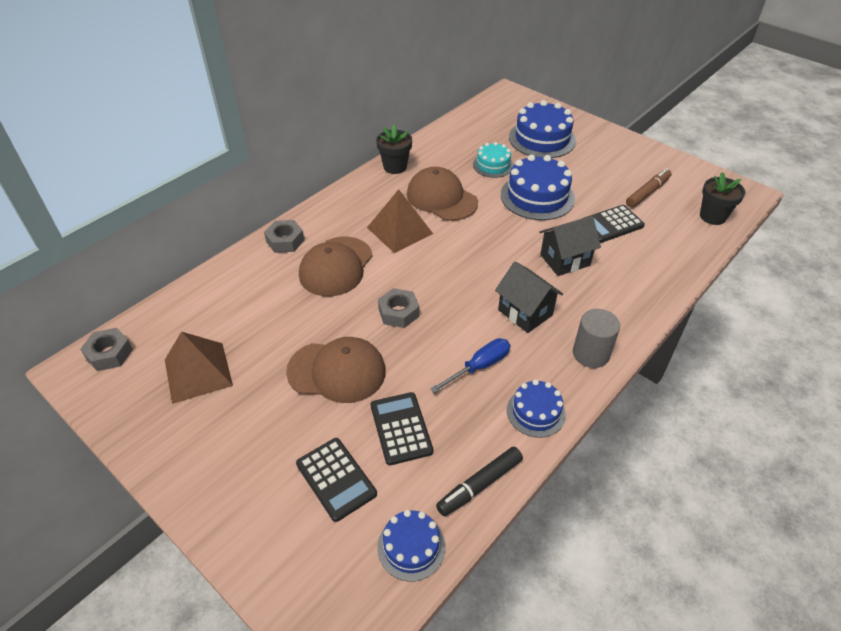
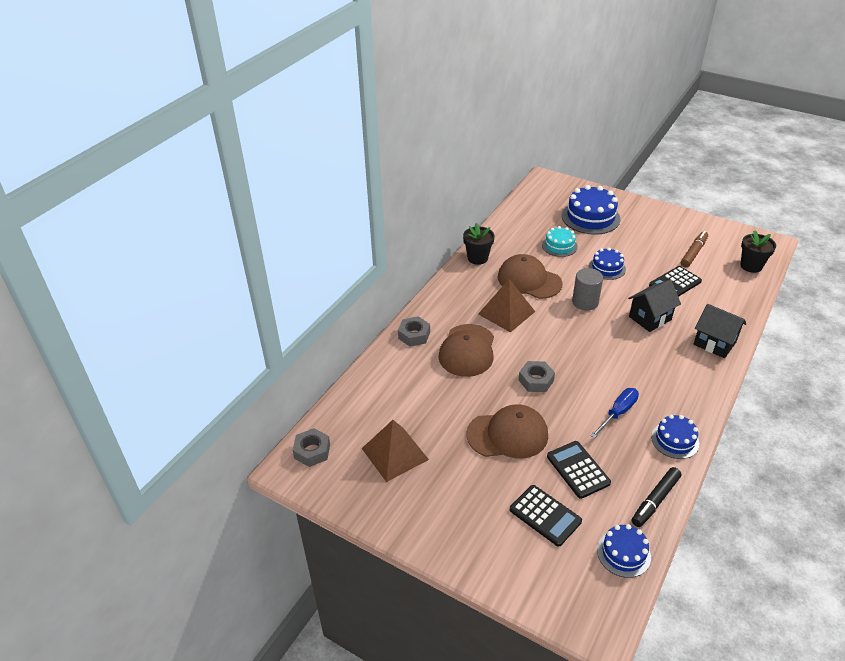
camera: 10 degrees left, 5 degrees down
(525, 312) = (636, 365): black house -> black house (714, 343)
(537, 196) = (607, 268): blue cake -> blue cake, size x0.58
(591, 354) = (698, 389): grey cylinder -> grey cylinder (585, 302)

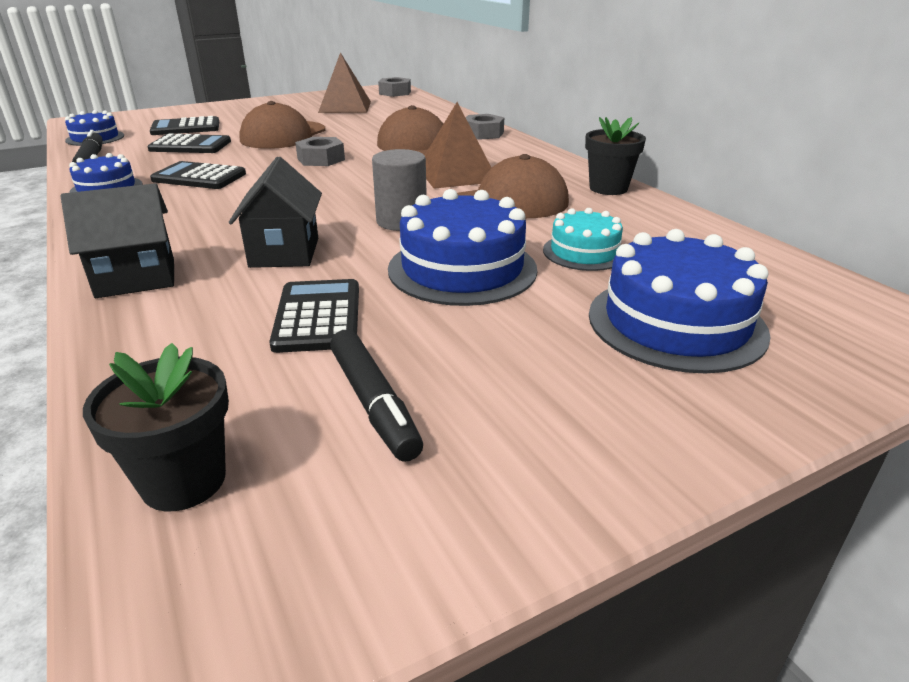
camera: 120 degrees right, 10 degrees down
(607, 268) = (462, 269): blue cake -> blue cake, size x1.71
(618, 413) = (199, 177): blue screwdriver -> black calculator
(693, 253) = (374, 403): brown marker -> black marker

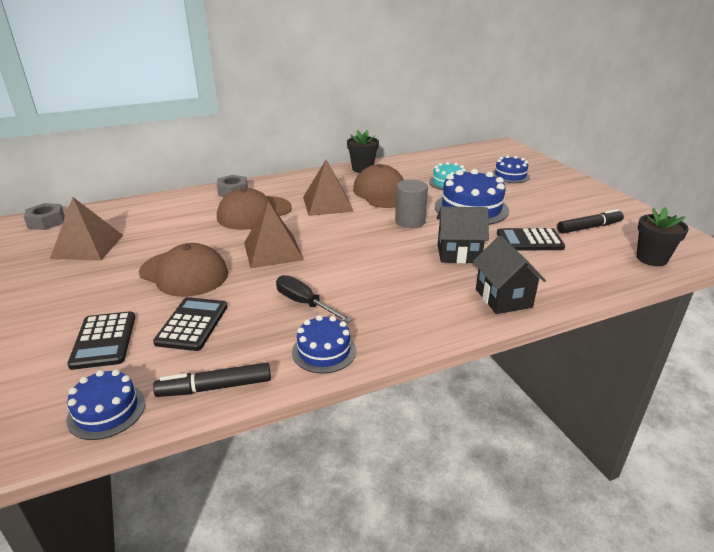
camera: 85 degrees left, 0 degrees up
(199, 177) = (304, 303): black calculator -> black screwdriver
(321, 159) = (273, 251): grey nut -> brown pyramid
(676, 323) = (510, 175): blue cake -> blue cake, size x0.58

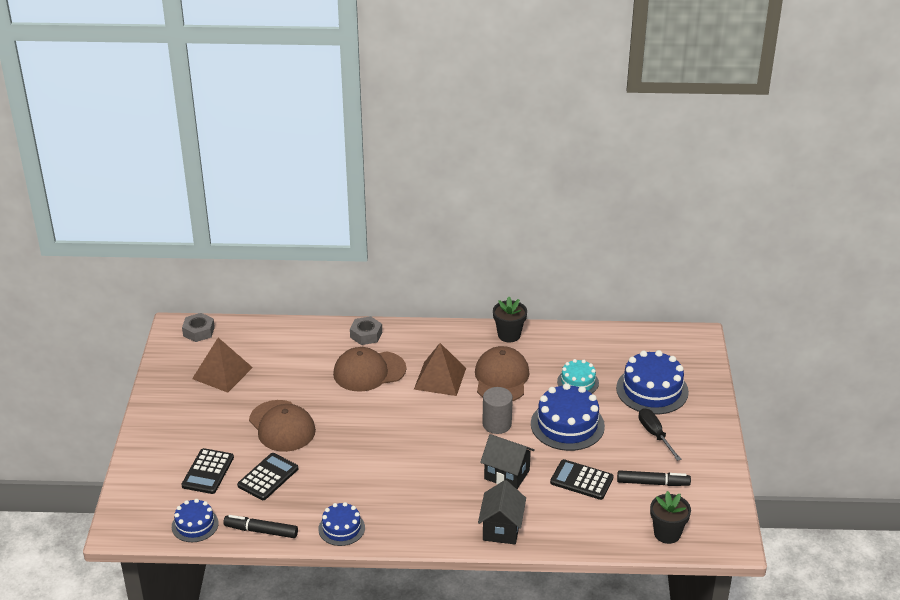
camera: 25 degrees right, 5 degrees up
(273, 251) = (359, 423): brown pyramid -> none
(304, 303) = (352, 484): black screwdriver -> black screwdriver (655, 435)
(510, 175) = (652, 390): blue cake -> blue cake, size x1.71

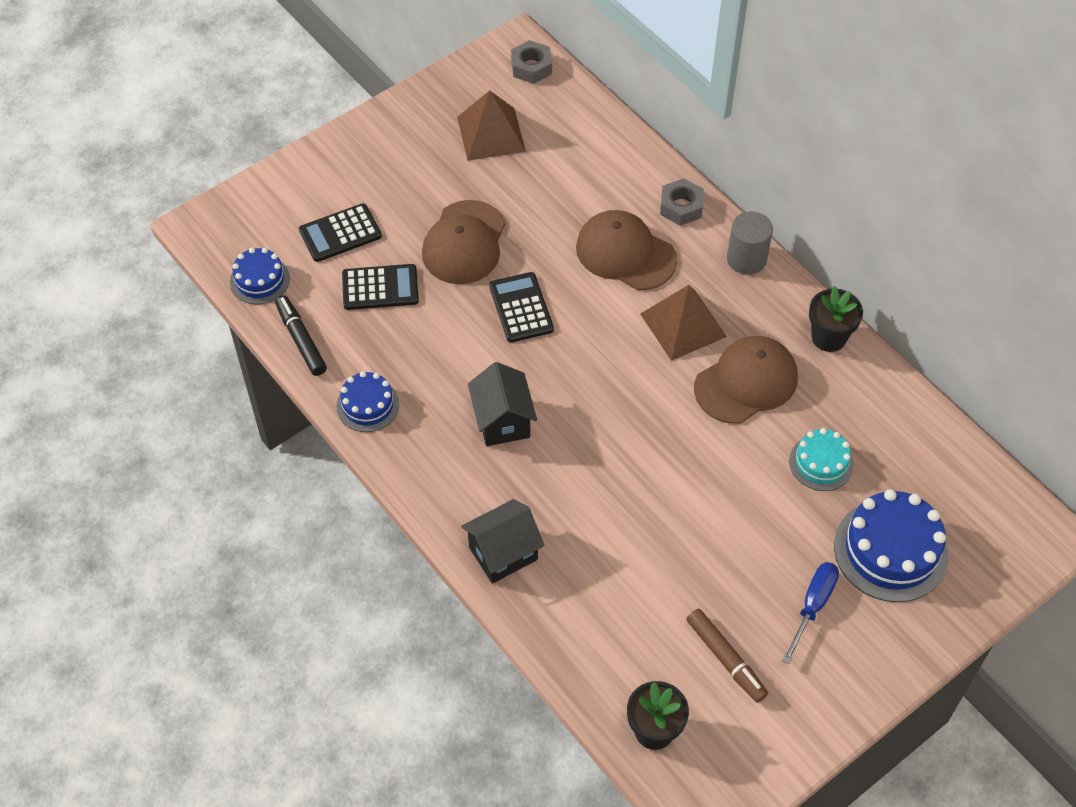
camera: 50 degrees right, 20 degrees up
(497, 424) = (664, 432): grey cylinder -> grey cylinder (746, 259)
(507, 475) = (593, 499): black house -> black house (502, 421)
(567, 425) = (735, 502): blue cake -> none
(581, 480) = (657, 580): black calculator -> black calculator (521, 308)
(653, 483) = (726, 659): black marker -> brown marker
(655, 435) = (812, 606): black screwdriver -> blue screwdriver

